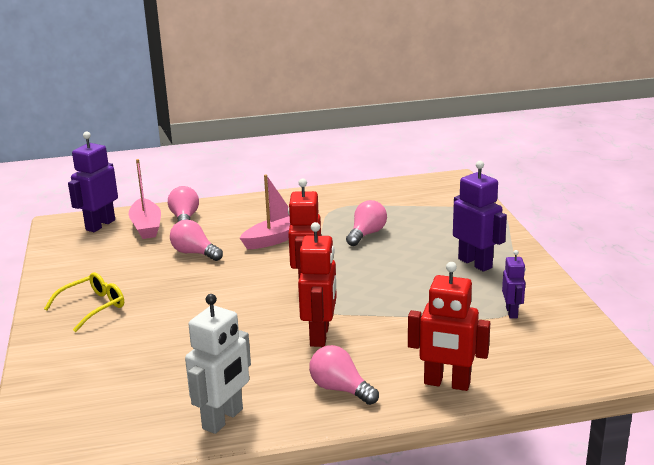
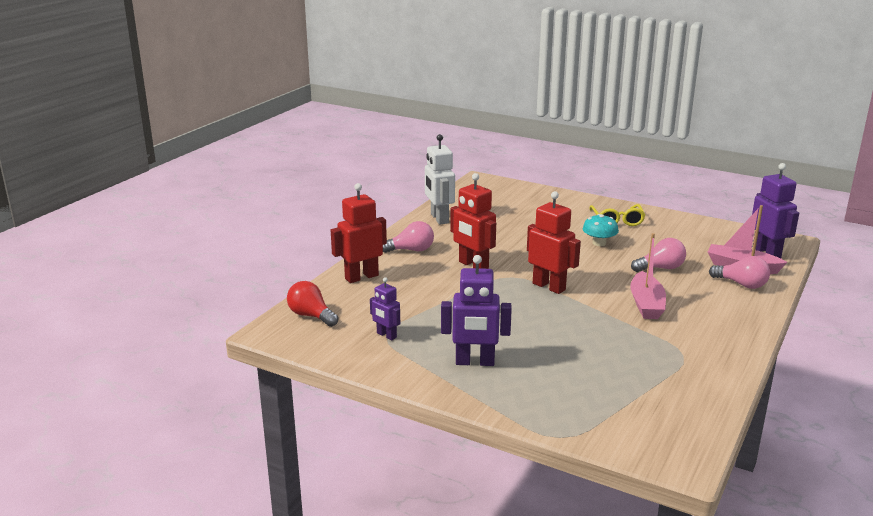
camera: 130 degrees right, 0 degrees up
(171, 296) = (599, 243): none -> turquoise mushroom
(366, 234) = (601, 343): pink light bulb -> none
(557, 365) = (311, 316): none -> red light bulb

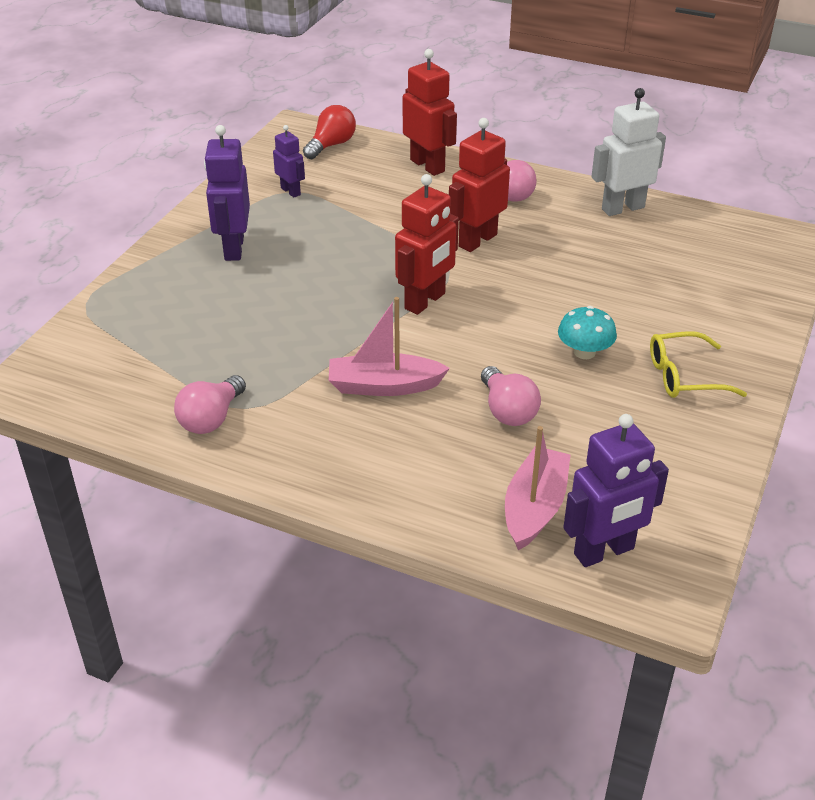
camera: 85 degrees right, 15 degrees up
(386, 335) = (291, 191): purple robot -> purple robot turned 105 degrees clockwise
(741, 284) = (466, 497): pink light bulb -> pink light bulb (211, 419)

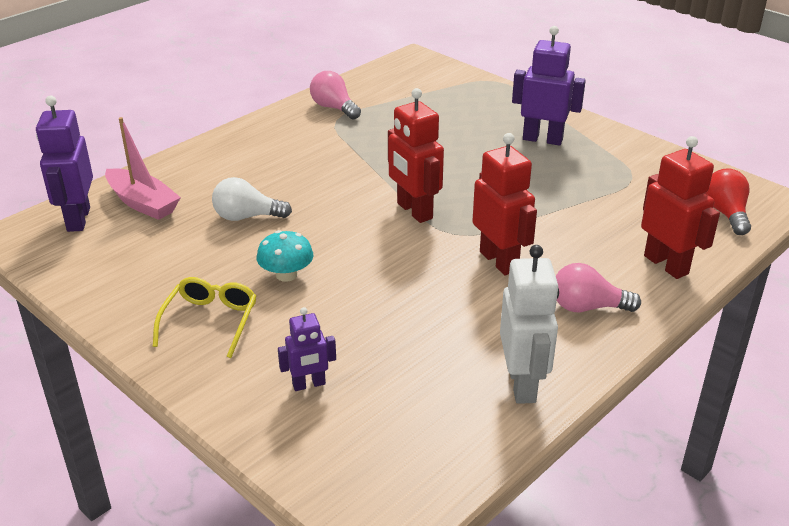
camera: 110 degrees right, 5 degrees down
(291, 191) = (632, 177): purple robot -> purple robot (309, 384)
(331, 145) = (726, 213): red light bulb -> red light bulb turned 150 degrees counterclockwise
(384, 386) = (318, 172): pink boat -> none
(428, 165) = (666, 265): red robot -> red robot turned 105 degrees counterclockwise
(507, 411) = (247, 217): pink light bulb -> white light bulb

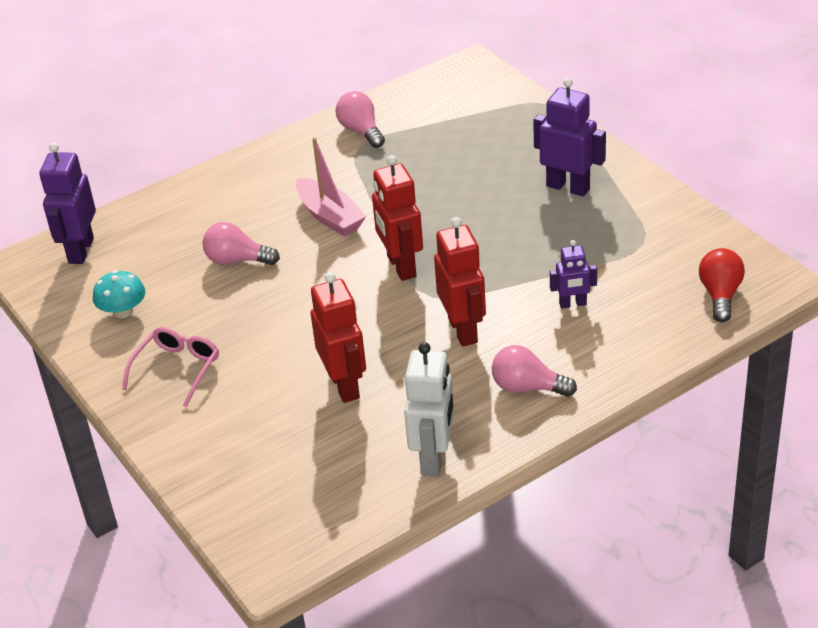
camera: 15 degrees right, 5 degrees up
(142, 203) = (143, 237): pink boat -> pink boat (330, 216)
(210, 321) = (177, 369): yellow glasses -> pink glasses
(247, 217) = (237, 260): white light bulb -> pink light bulb
(286, 275) = (257, 327): turquoise mushroom -> turquoise mushroom (123, 311)
(309, 384) = (247, 439): purple robot -> purple robot (573, 304)
(666, 265) = (627, 349): red robot -> red robot (345, 385)

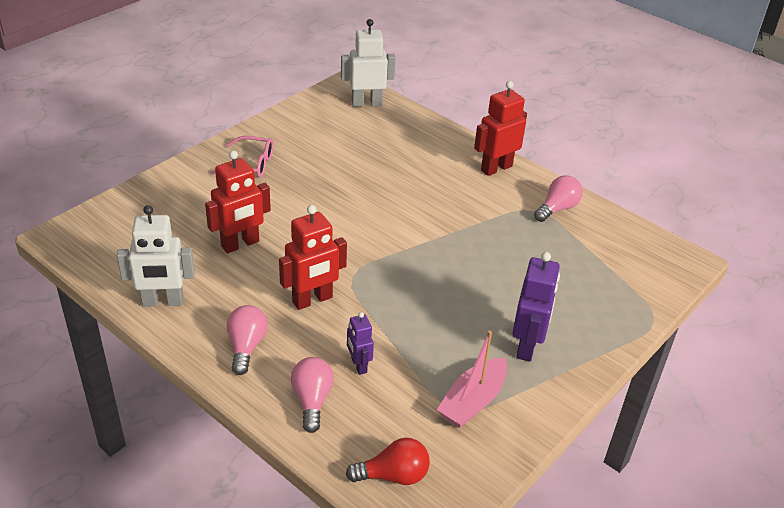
camera: 70 degrees right, 0 degrees up
(80, 250) = (366, 103): purple robot -> white robot
(123, 311) = (307, 132): turquoise mushroom -> none
(237, 260) = (373, 171): pink light bulb -> pink light bulb (312, 400)
(330, 216) = (438, 208): pink boat -> pink boat (473, 401)
(401, 266) = (385, 254): red robot -> red robot (496, 168)

